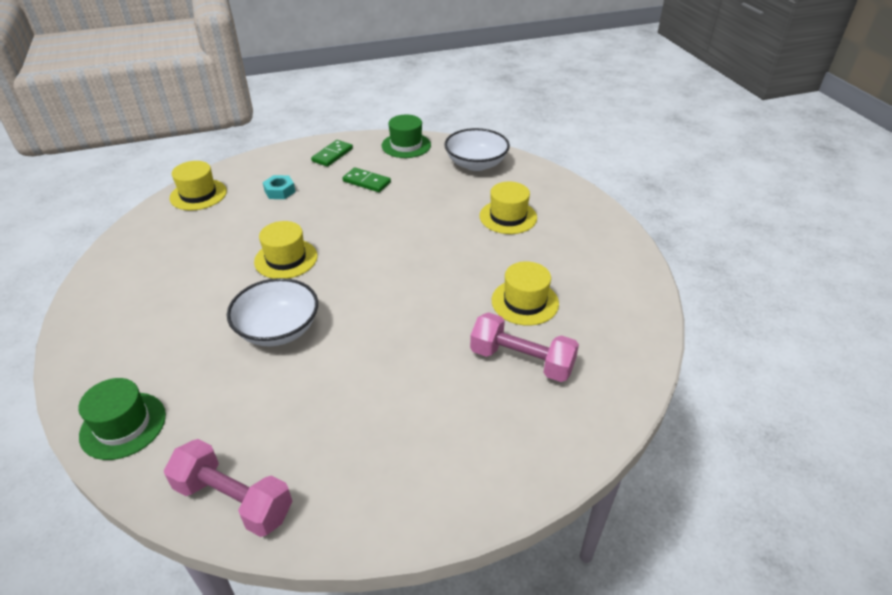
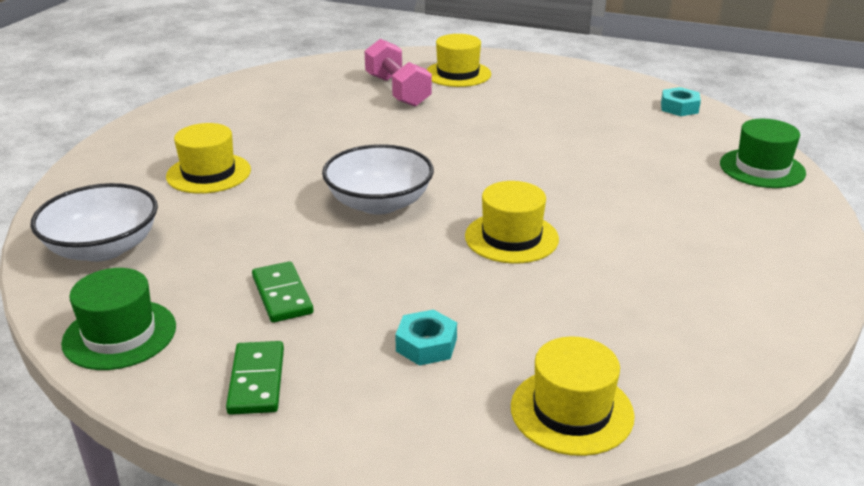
camera: 140 degrees left, 10 degrees down
(234, 500) = (679, 107): pink dumbbell -> turquoise nut
(278, 329) = (577, 178): white bowl -> white bowl (379, 203)
(332, 155) = (256, 381): green domino -> green domino turned 75 degrees counterclockwise
(525, 302) = (332, 114): yellow hat -> yellow hat (458, 74)

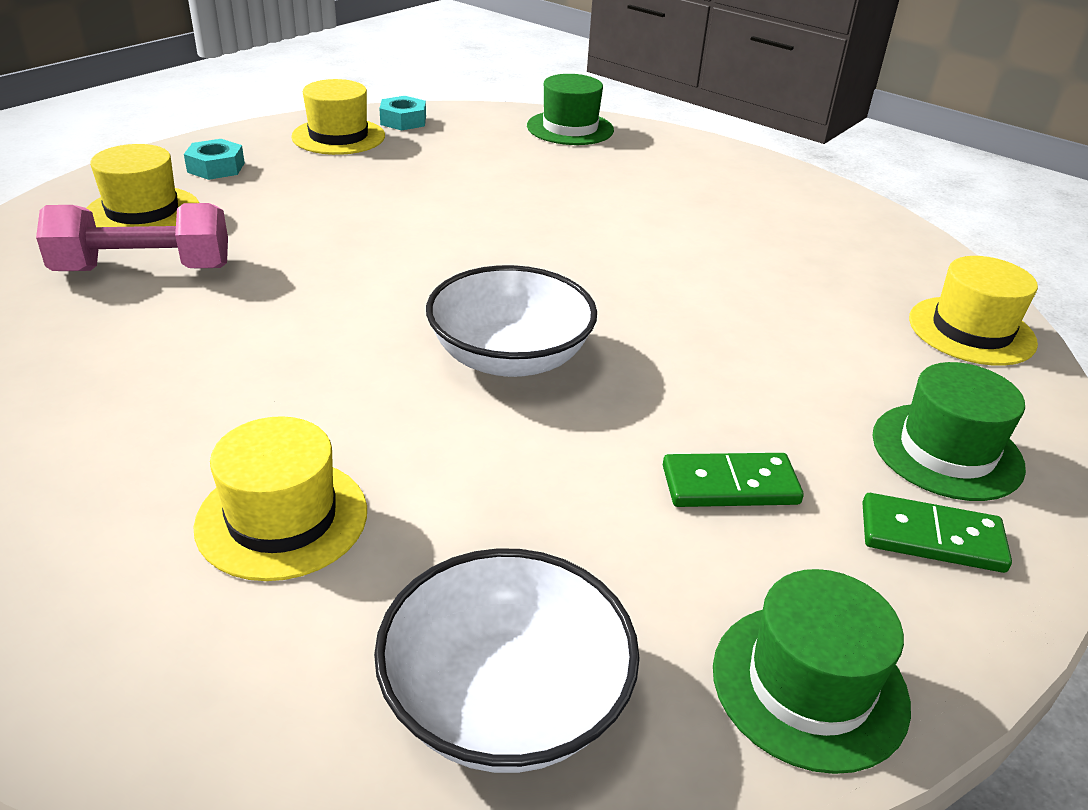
camera: 75 degrees left, 5 degrees up
(363, 390) = (946, 451): none -> green hat
(426, 345) = (859, 389): turquoise nut -> turquoise nut (216, 167)
(511, 238) = (646, 285): yellow hat -> yellow hat (338, 136)

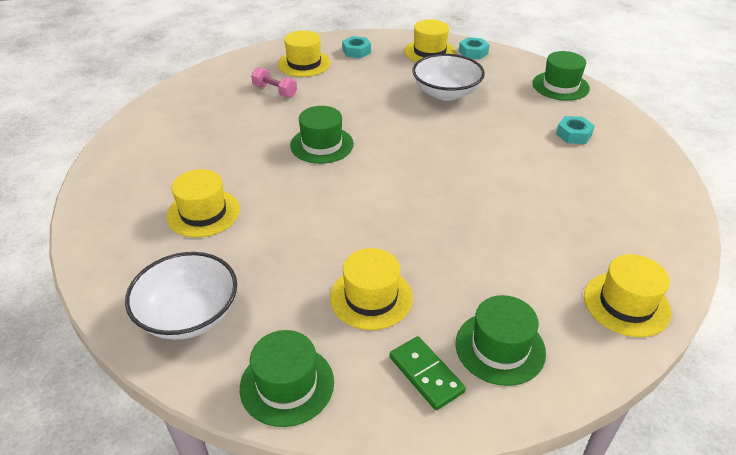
camera: 45 degrees right, 5 degrees up
(143, 269) = (275, 91): pink dumbbell -> pink dumbbell, size x0.61
(349, 316) = (322, 145): none -> green hat
(510, 357) = (360, 194): white bowl -> white bowl (446, 93)
(663, 176) = (573, 134): none -> turquoise nut
(730, 485) = (371, 297): green domino -> yellow hat

